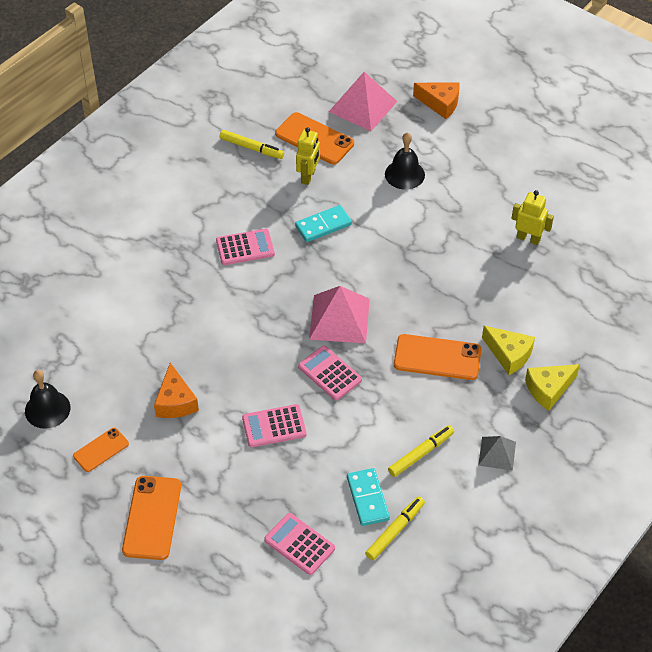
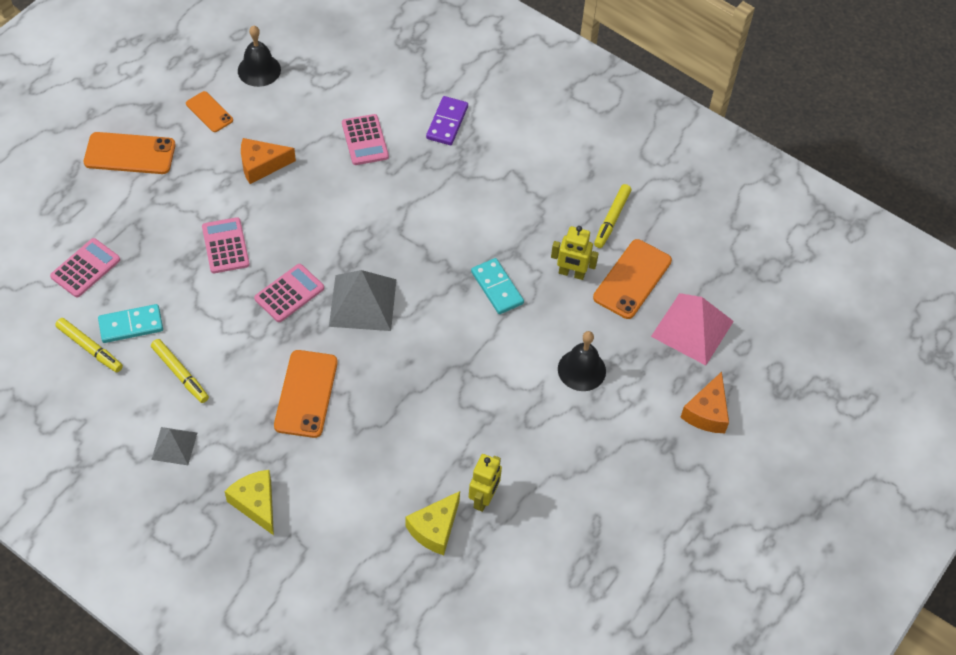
camera: 85 degrees right, 5 degrees up
(133, 257) = (447, 122): none -> purple domino
(245, 247) = (462, 216): pink calculator -> pink calculator (365, 140)
(339, 318) = (363, 302): pink pyramid -> grey pyramid
(509, 354) = (307, 466): yellow cheese -> yellow cheese (435, 528)

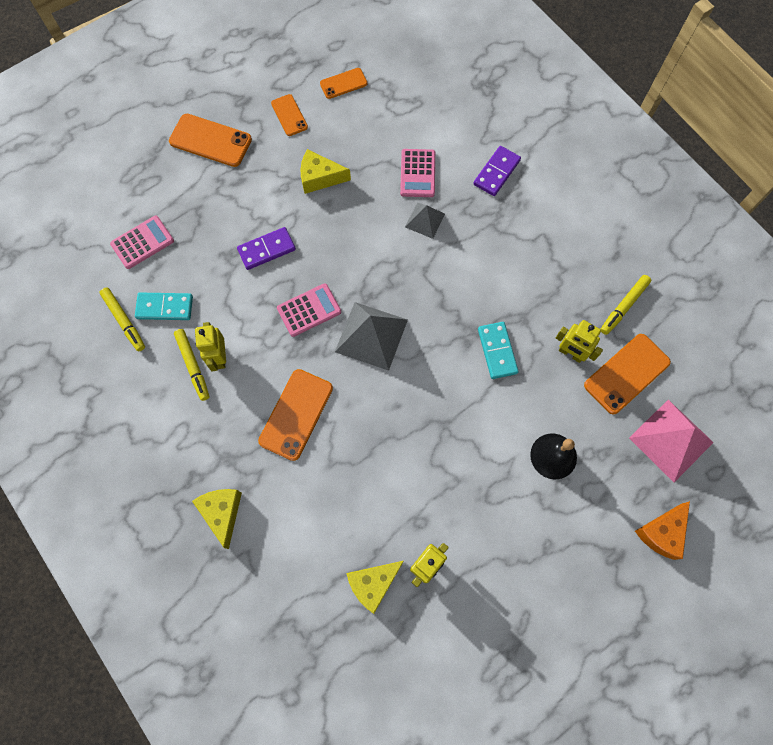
camera: 20 degrees right, 15 degrees up
(174, 446) = (168, 435): grey pyramid -> grey pyramid (425, 220)
(206, 359) = (219, 357): none -> yellow robot
(225, 246) = (266, 249): pink calculator -> purple domino
(259, 70) = (343, 83): black bell -> orange phone
(261, 165) = (320, 177): orange cheese -> yellow cheese

